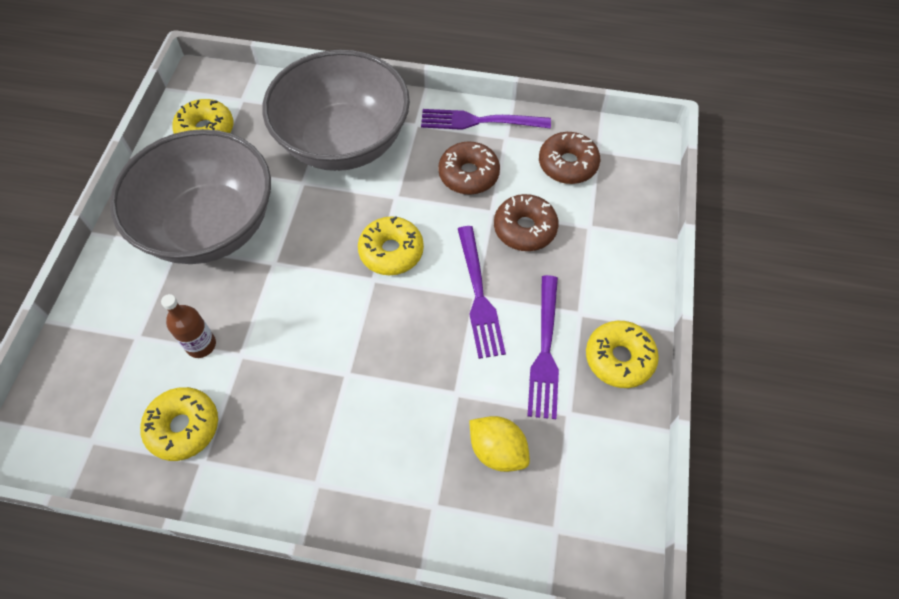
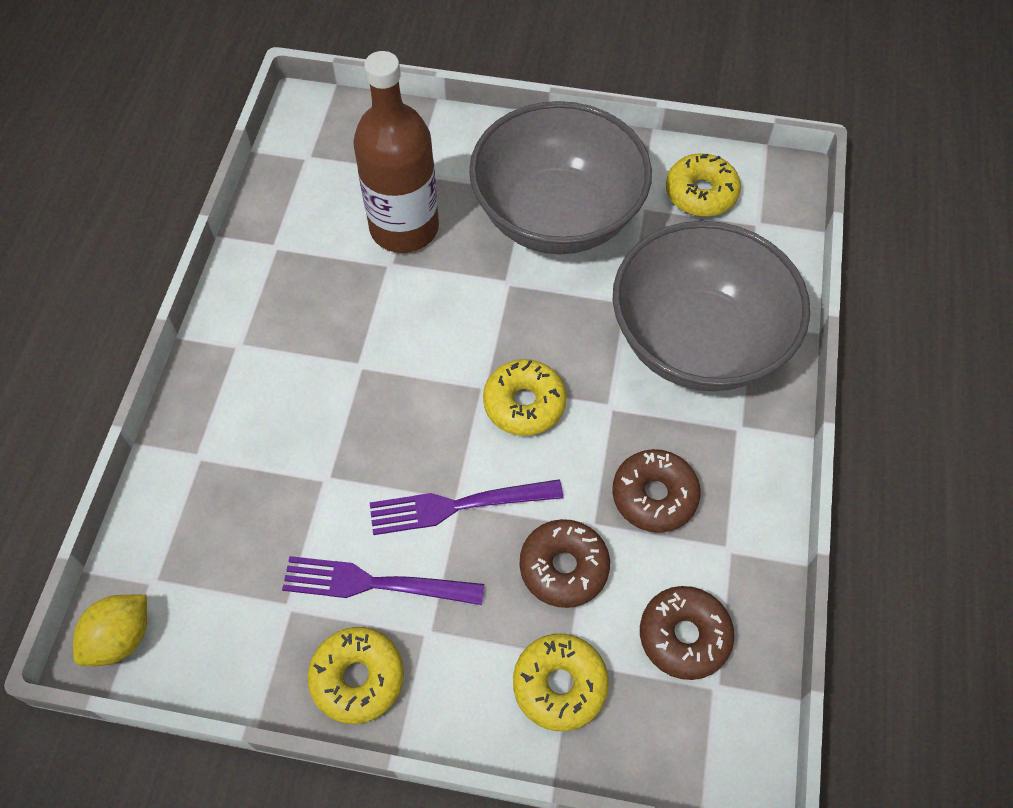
camera: 90 degrees right, 0 degrees up
(183, 427) = (313, 226): yellow donut -> yellow donut (559, 685)
(201, 345) = (404, 228): brown bottle -> brown bottle, size x2.12
(479, 121) = (755, 512): purple fork -> none
(497, 450) = (251, 522): yellow lemon -> yellow lemon (121, 638)

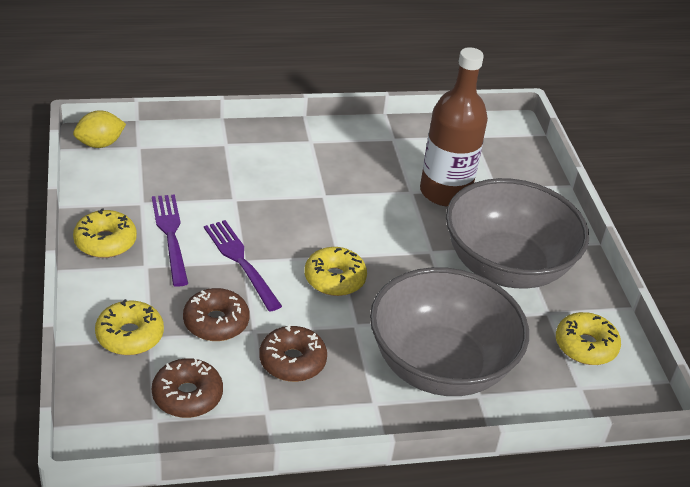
camera: 65 degrees right, 20 degrees down
(121, 638) = (100, 144): yellow lemon -> yellow lemon turned 45 degrees counterclockwise

